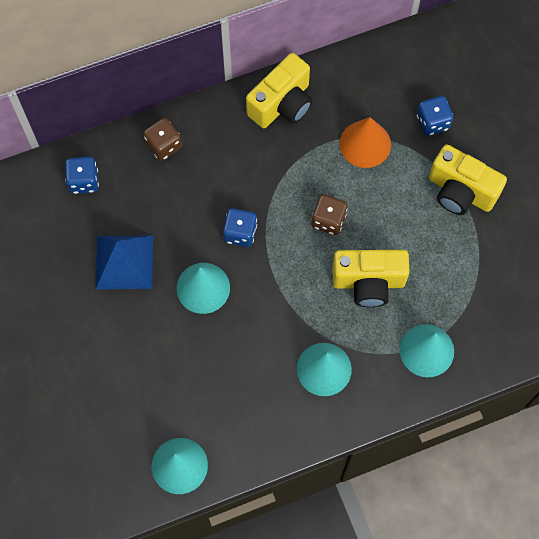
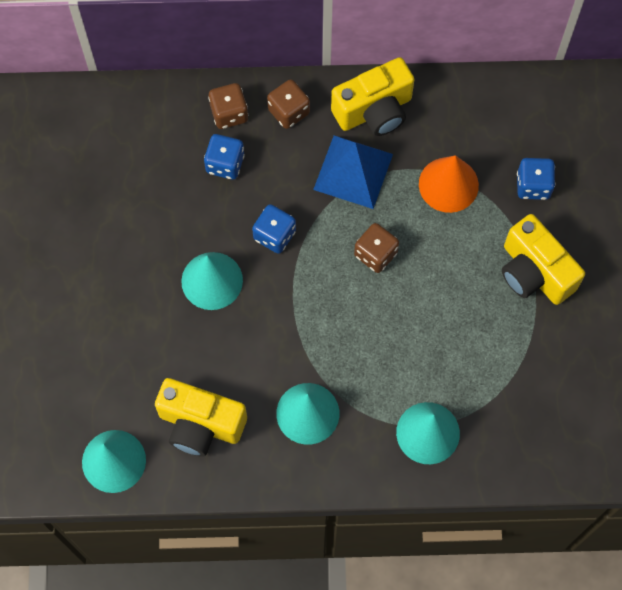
camera: 20 degrees right, 0 degrees up
(84, 181) = (130, 123): blue dice -> blue dice (225, 164)
(124, 262) = (139, 224): blue pyramid -> blue pyramid (353, 171)
(212, 128) = (289, 111): none -> brown dice
(368, 282) = (393, 337): yellow camera -> yellow camera (200, 424)

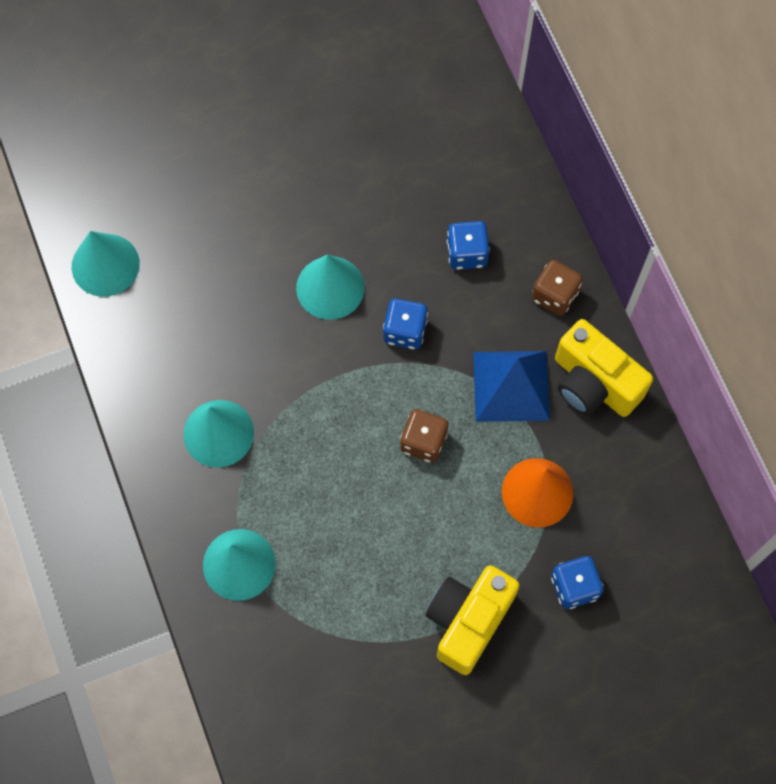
camera: 70 degrees right, 0 degrees up
(200, 424) = (170, 332): yellow camera -> none
(229, 113) = (526, 237): brown dice -> none

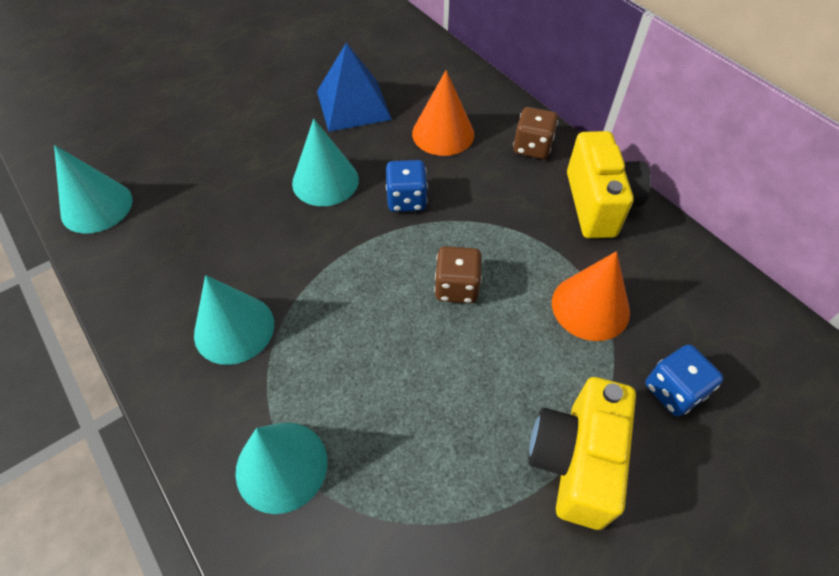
camera: 15 degrees left, 15 degrees down
(467, 253) = (443, 133): blue dice -> orange cone
(511, 386) = (523, 221): blue pyramid -> blue pyramid (353, 105)
(593, 384) = (598, 204): yellow camera -> yellow camera turned 120 degrees counterclockwise

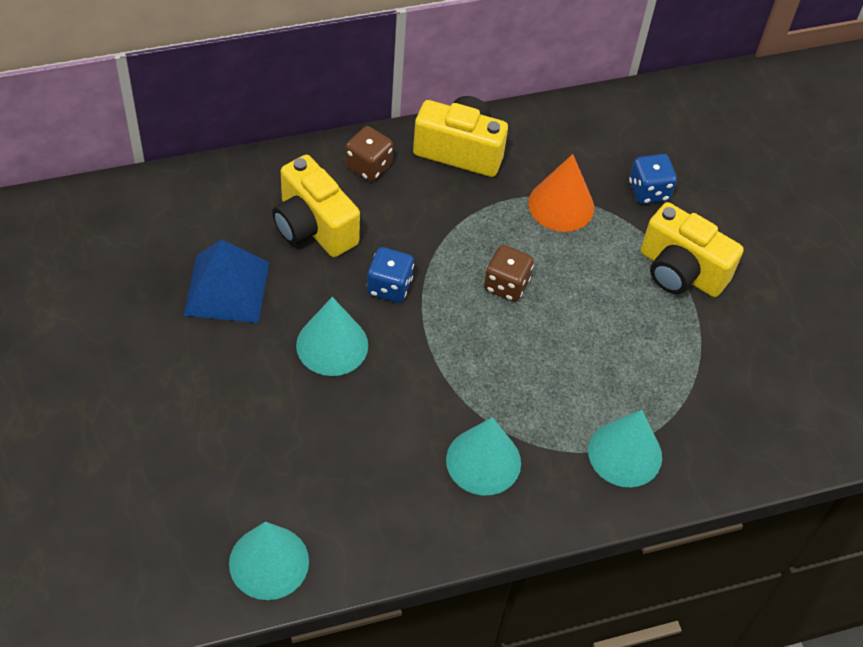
camera: 75 degrees left, 0 degrees up
(443, 133) = (313, 227): orange cone -> yellow camera

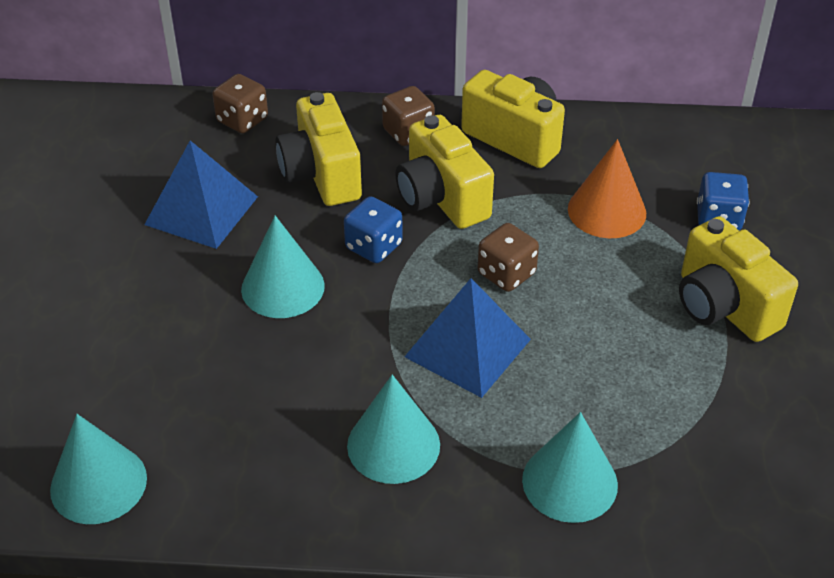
camera: 25 degrees right, 10 degrees down
(217, 187) = (242, 120): none -> brown dice
(424, 226) = (441, 198): none -> yellow camera
(504, 360) = (468, 347): none -> blue pyramid

